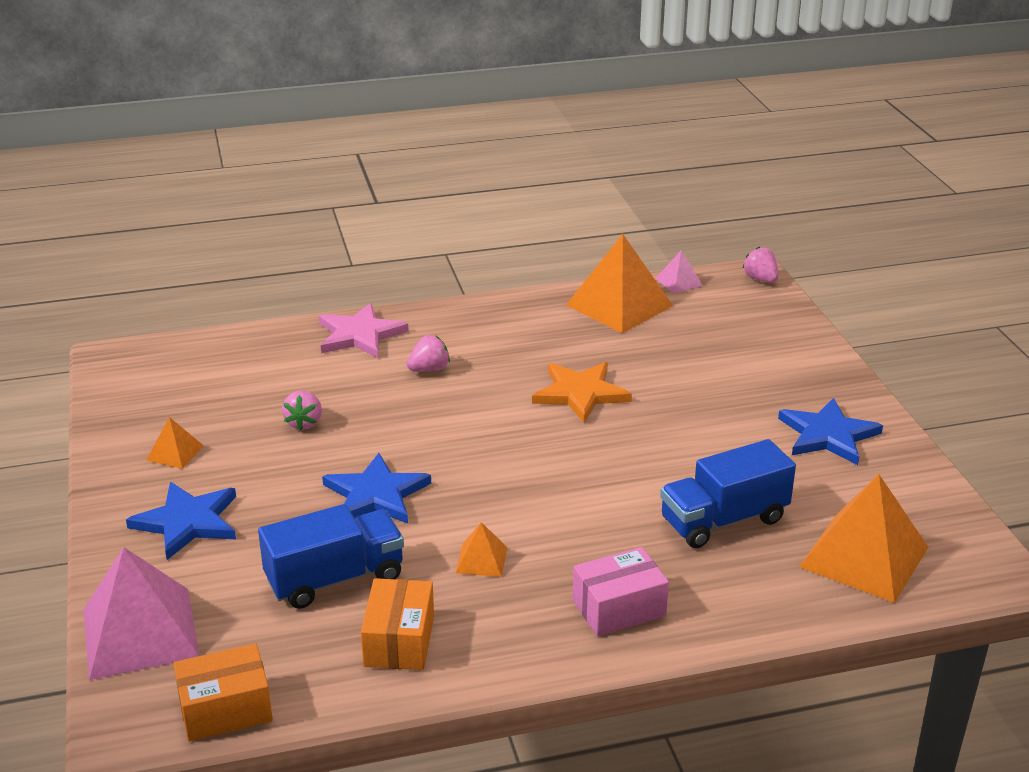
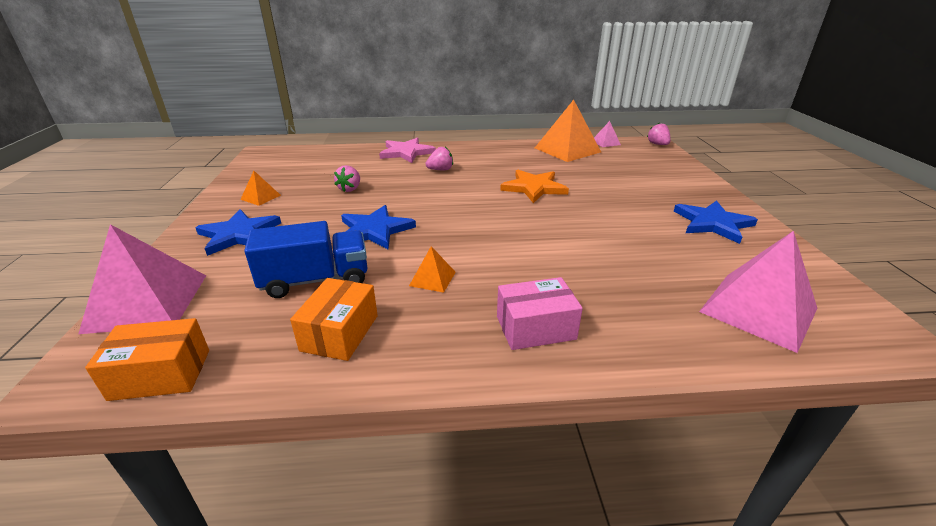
camera: 10 degrees right, 0 degrees up
(723, 520) = (632, 270): blue truck -> none
(864, 556) = (758, 309): orange pyramid -> pink pyramid

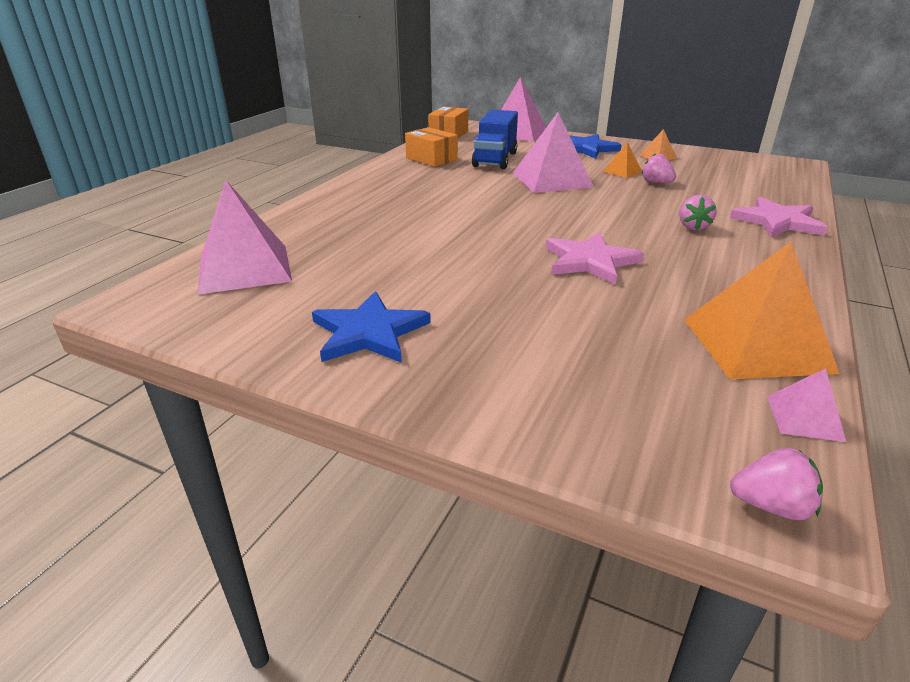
camera: 120 degrees right, 0 degrees up
(374, 230) = (552, 180): blue star -> pink pyramid
(432, 278) = (455, 184): orange pyramid -> orange pyramid (622, 171)
(534, 188) = (590, 261): orange star -> pink star
(535, 327) = (361, 196): pink box -> none

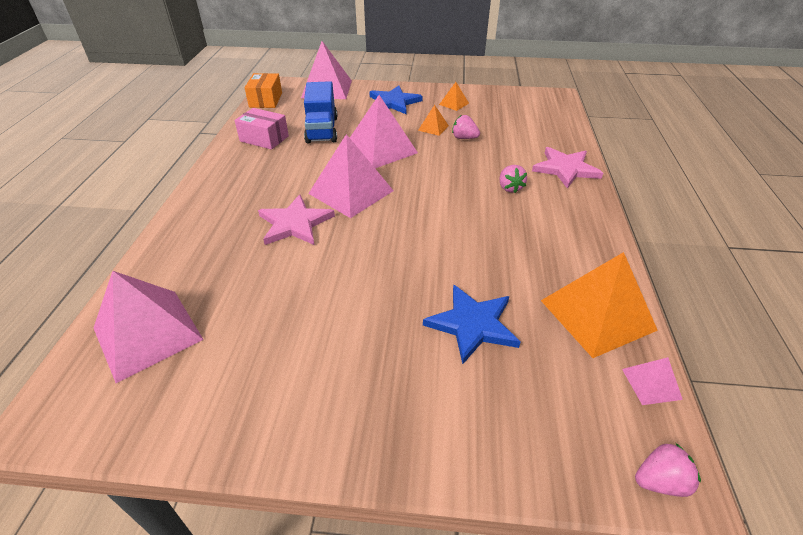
camera: 20 degrees left, 10 degrees up
(369, 332) = (304, 387): blue star -> blue star (472, 324)
(431, 159) = (264, 139): orange box -> pink box
(500, 205) = (351, 192): none -> pink pyramid
(590, 261) = (449, 248): pink star -> pink star (295, 223)

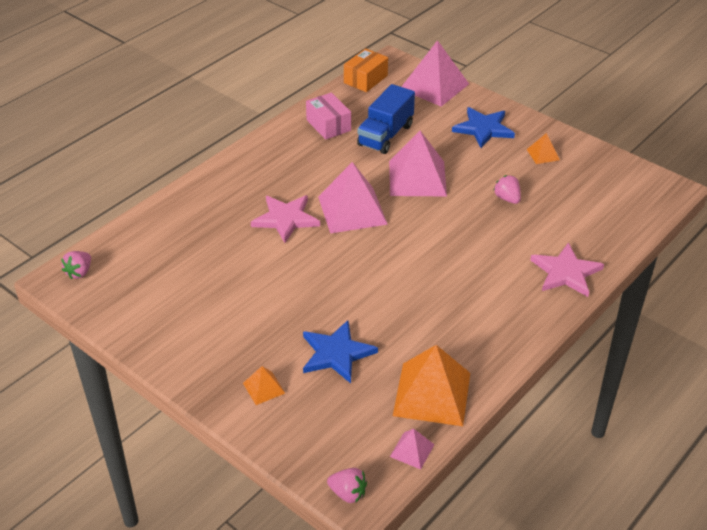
camera: 35 degrees right, 0 degrees up
(147, 333) = (136, 256): pink pyramid -> none
(433, 128) = (490, 175): orange pyramid -> orange pyramid (264, 388)
(509, 188) = (489, 266): pink strawberry -> pink strawberry (79, 272)

